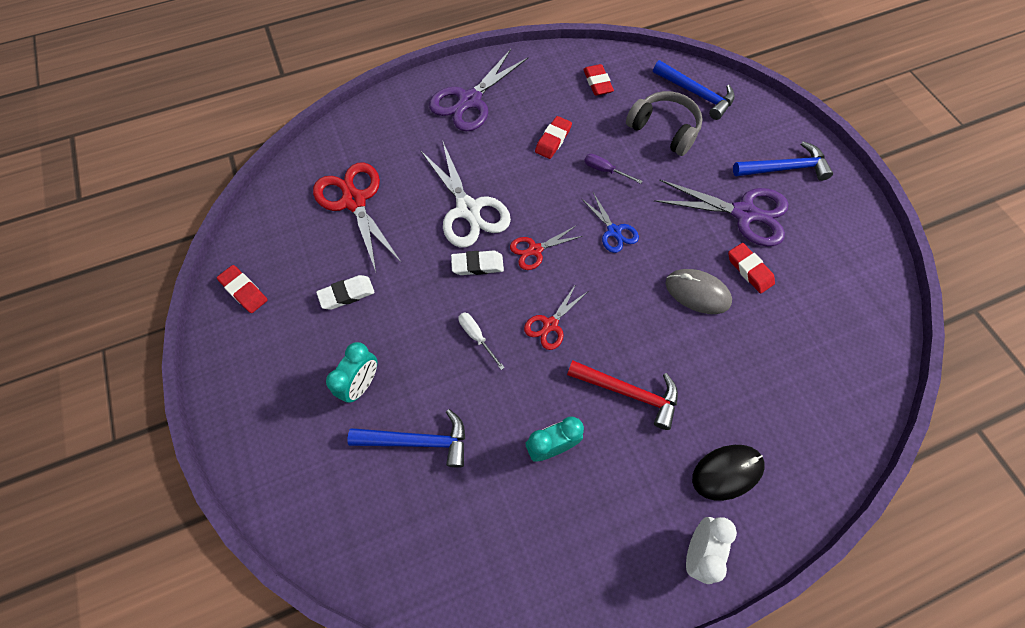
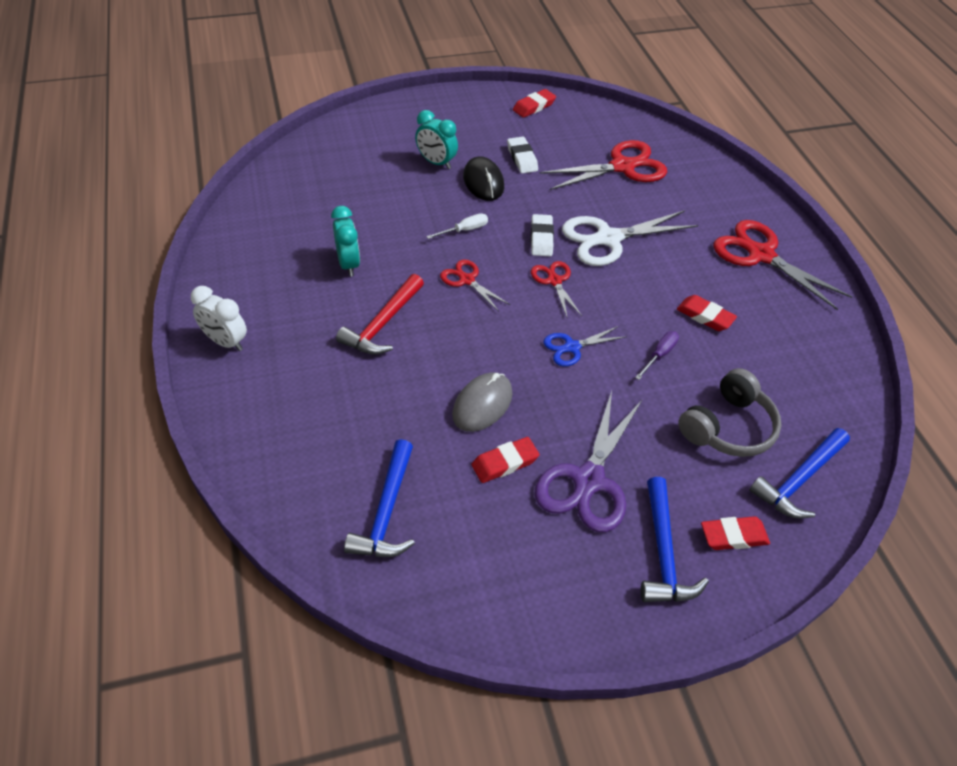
camera: 95 degrees right, 15 degrees down
(417, 441) = (379, 188): blue hammer -> blue hammer (387, 511)
(470, 100) = (761, 255): purple scissors -> red scissors
(597, 83) = (805, 373): red eraser -> red eraser (733, 536)
(727, 472) = (283, 380): black mouse -> black mouse (483, 182)

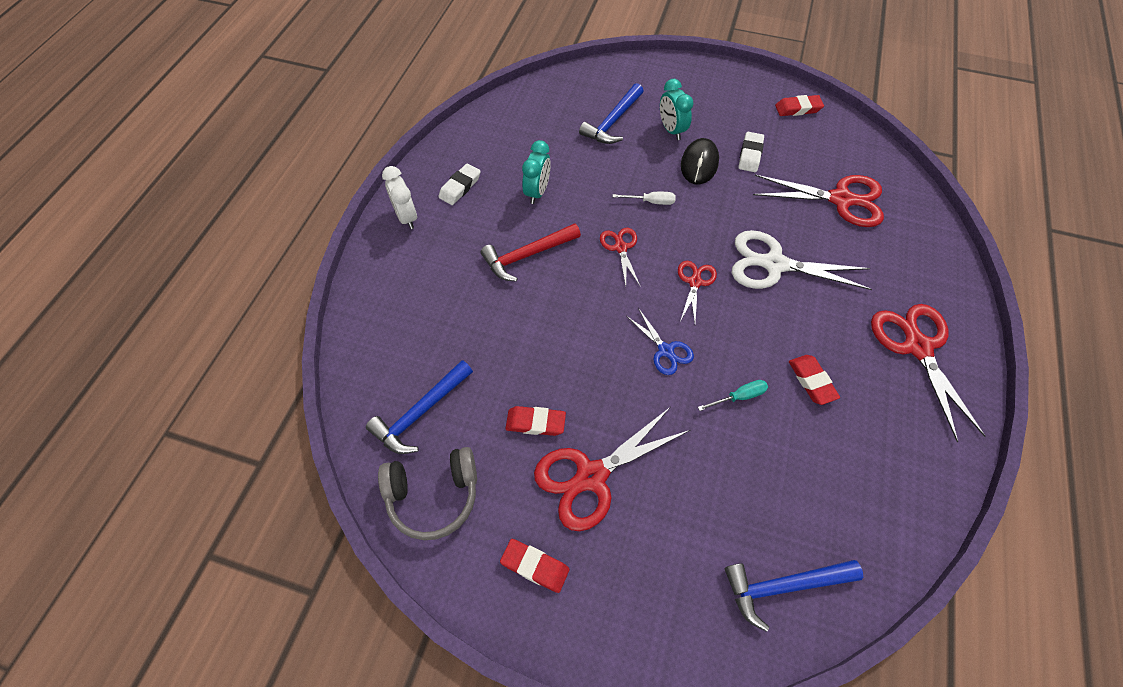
camera: 35 degrees right, 10 degrees up
(482, 404) = (554, 363): grey mouse -> none
(541, 238) = (712, 238): white eraser -> white eraser (460, 187)
(572, 347) = (665, 350): blue scissors -> blue scissors turned 135 degrees counterclockwise
(588, 480) = (591, 476): purple scissors -> red scissors
(659, 355) = (739, 397): purple screwdriver -> turquoise screwdriver
(663, 552) = (607, 576): blue hammer -> blue hammer (613, 122)
(728, 427) = (752, 498): grey headphones -> grey headphones (433, 495)
(733, 536) = (679, 600): red eraser -> red eraser (535, 566)

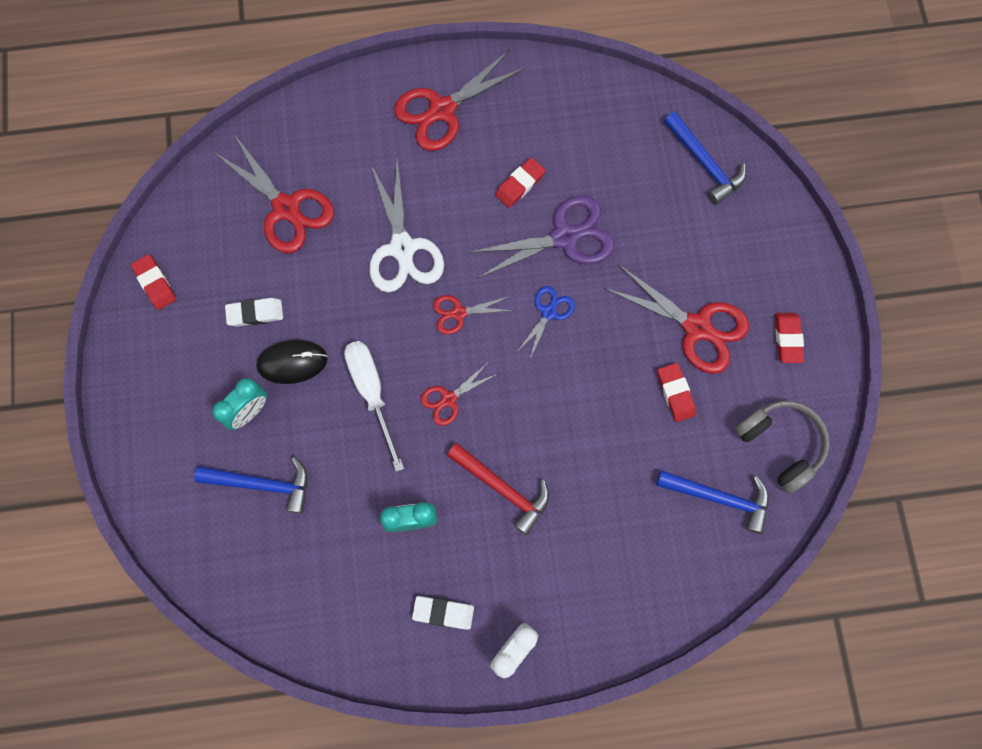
camera: 115 degrees left, 15 degrees up
(651, 202) = (372, 392): white screwdriver -> white screwdriver, size x1.89
(739, 397) = (564, 237): turquoise screwdriver -> purple scissors
(840, 199) = (286, 208): red scissors -> red scissors turned 150 degrees clockwise

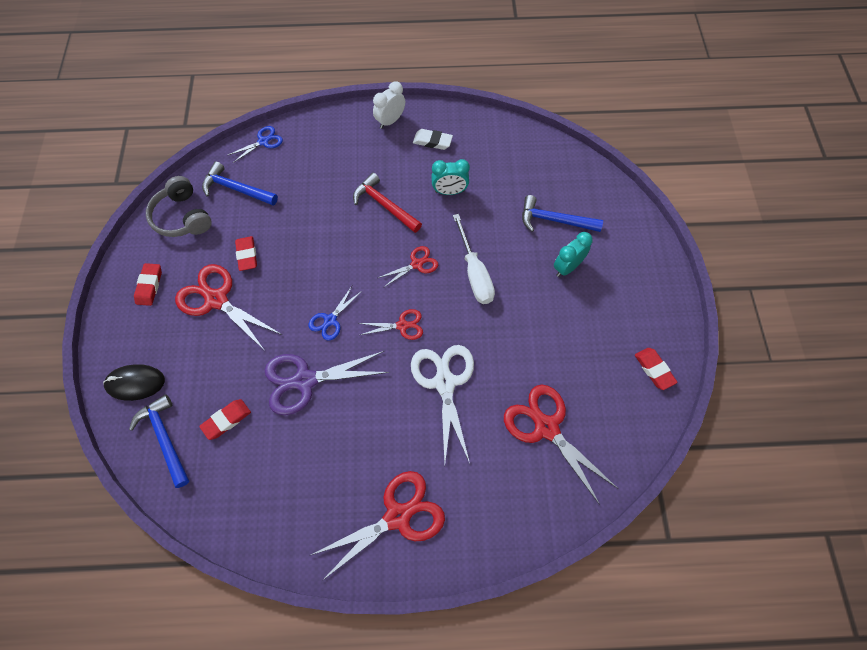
camera: 175 degrees left, 10 degrees down
(255, 313) = (567, 338): white eraser -> none
(292, 362) = (536, 299): black mouse -> black mouse (135, 383)
(519, 184) = (335, 432): red eraser -> red eraser (226, 420)
(702, 589) = (263, 142): none -> blue scissors

